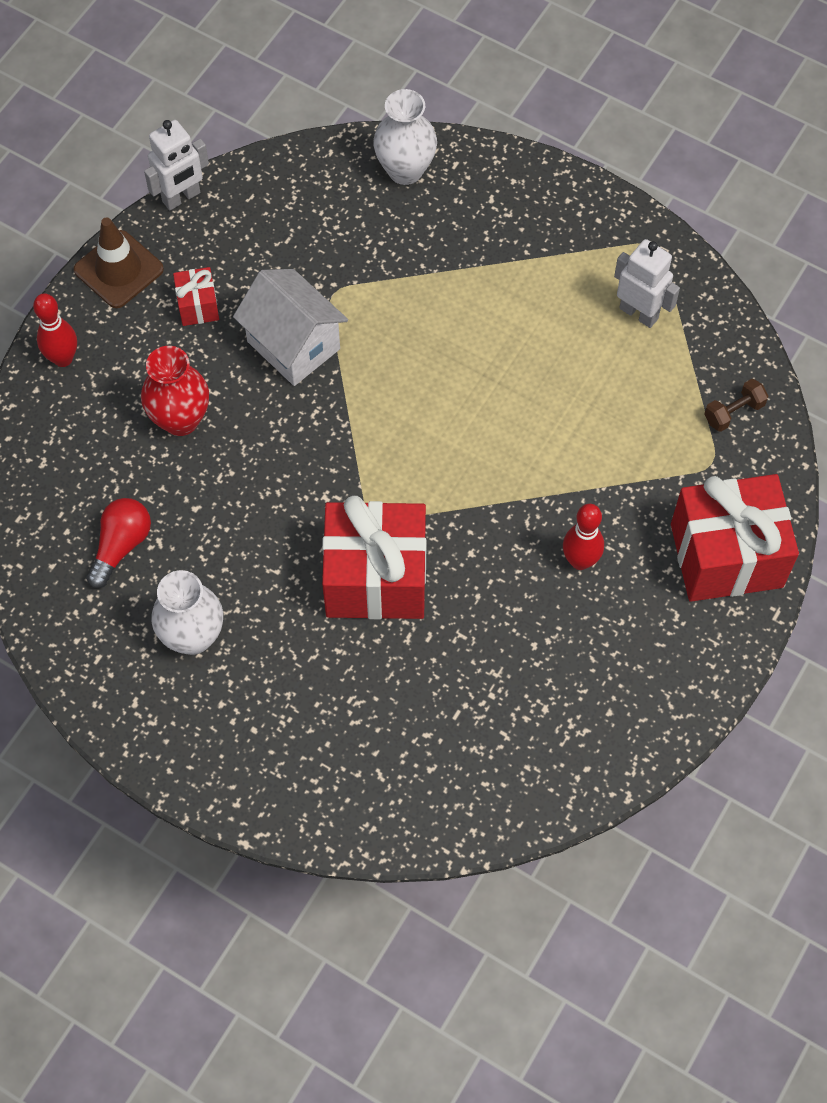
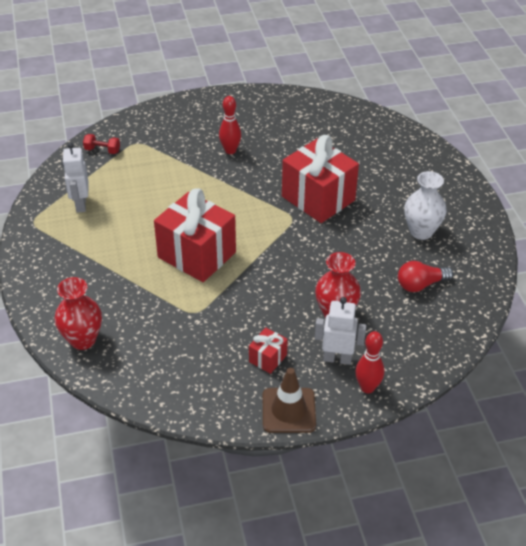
camera: 135 degrees left, 20 degrees down
(181, 197) = (210, 422): white robot -> white robot (337, 358)
(293, 345) = (243, 304): white house -> none
(405, 170) = (83, 340): white vase -> red vase
(726, 555) = (175, 118): red gift -> red gift (197, 255)
(733, 412) = (102, 150): brown dumbbell -> red dumbbell

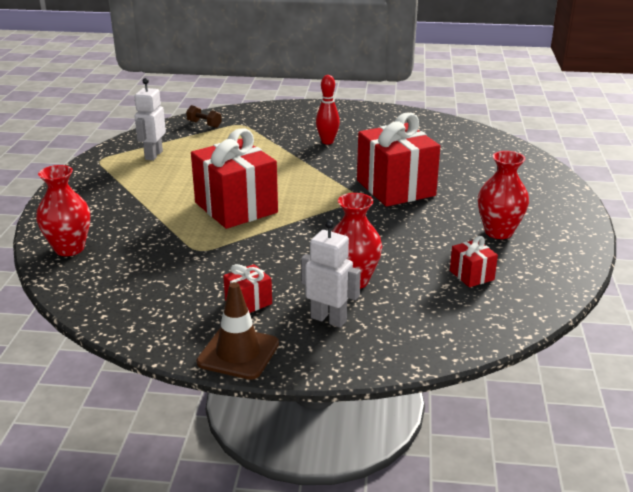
camera: 20 degrees right, 15 degrees down
(102, 150) = (204, 124): red dumbbell -> brown dumbbell
(367, 387) = (347, 353): red bowling pin -> none
(420, 284) = (471, 275): red light bulb -> red gift
(421, 231) = (498, 232): white vase -> red vase

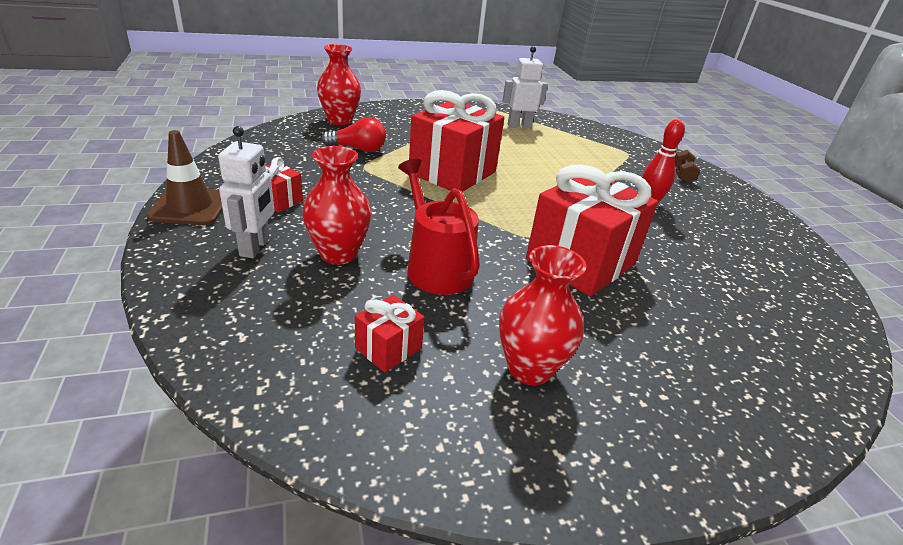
camera: 65 degrees right, 5 degrees up
(156, 247) = (358, 149): none -> red light bulb
(204, 124) = (605, 137): brown dumbbell -> brown dumbbell (682, 175)
(385, 242) = (436, 267): none -> red watering can

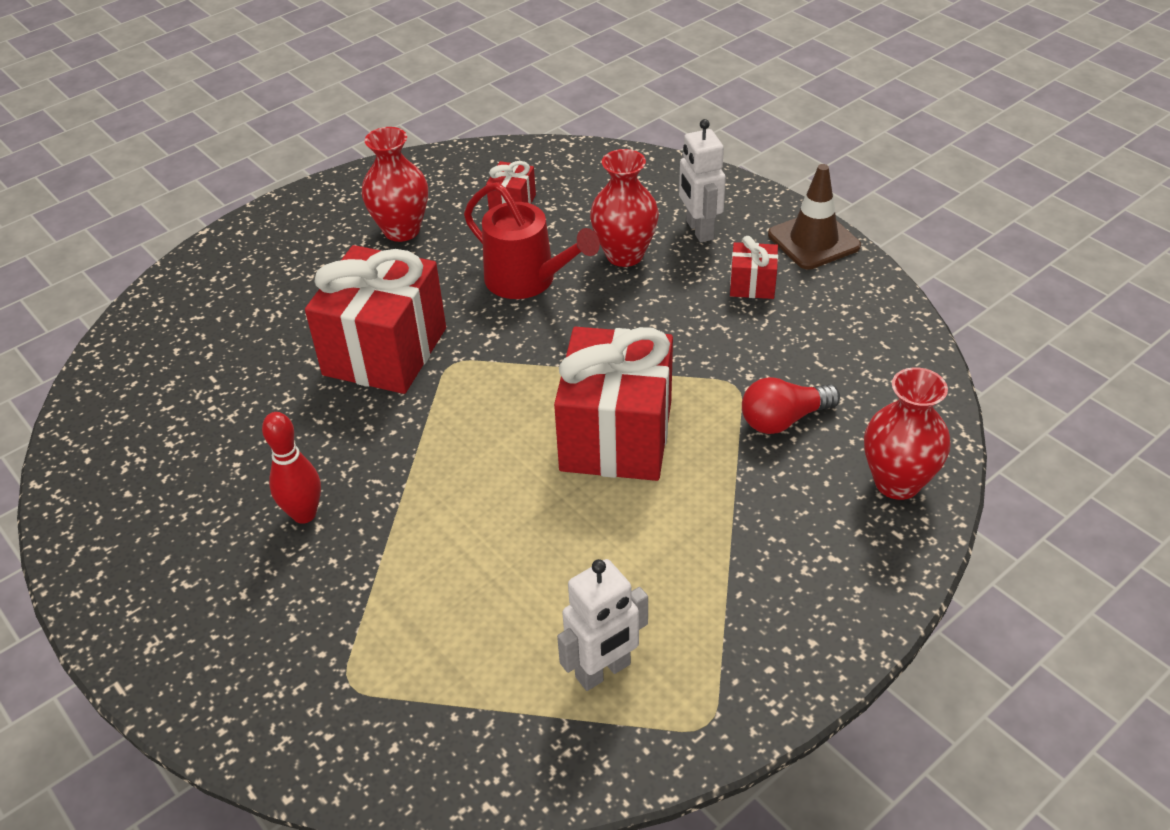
camera: 160 degrees right, 10 degrees up
(682, 175) = (235, 649): brown dumbbell -> none

